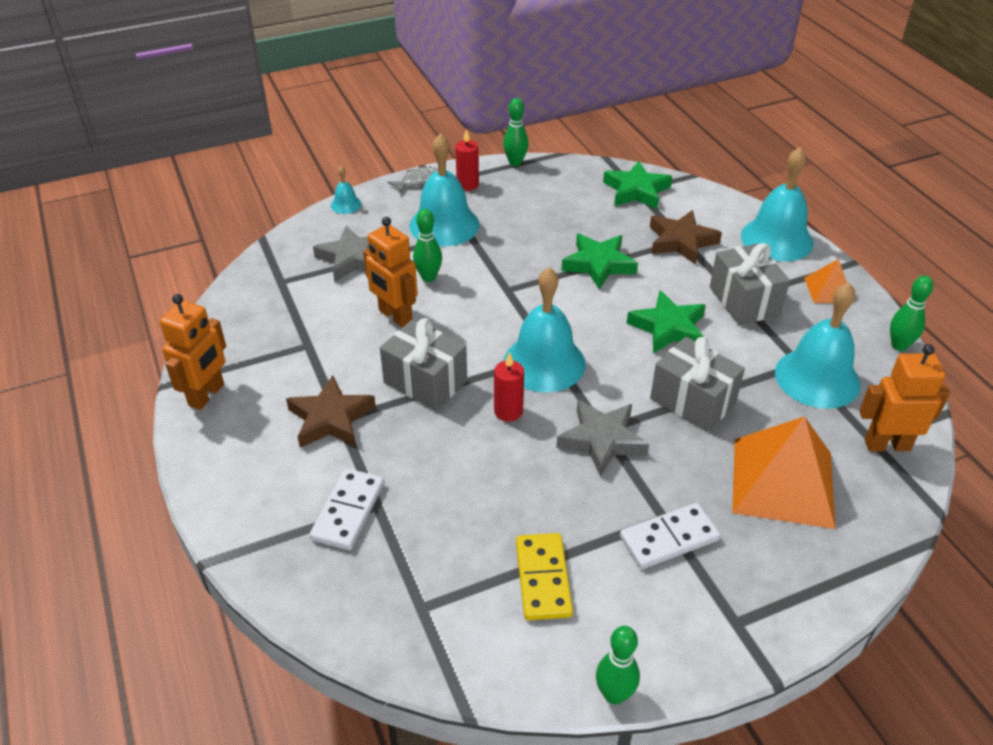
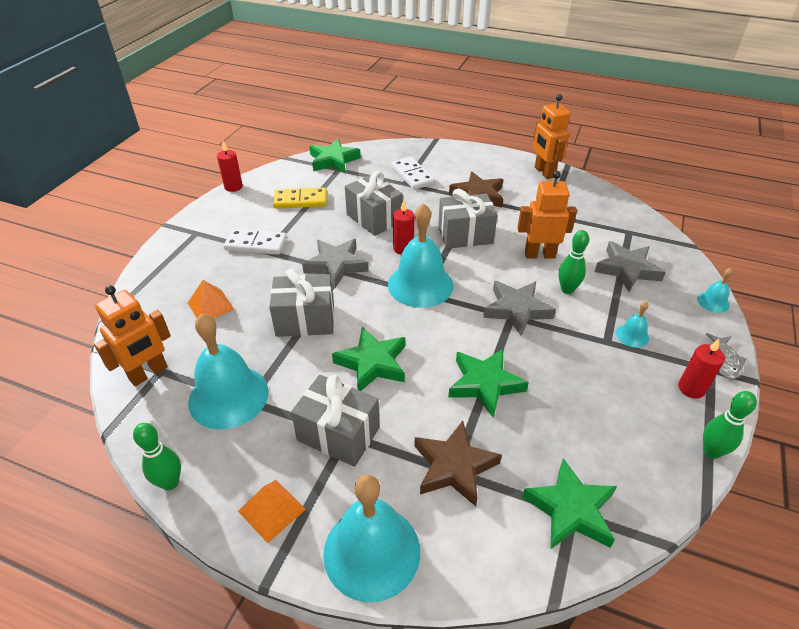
camera: 135 degrees right, 0 degrees up
(406, 636) = (333, 160): none -> green star
(444, 225) = (632, 335): turquoise bell -> turquoise bell, size x0.45
(487, 474) = (374, 218): none -> grey gift
(495, 290) = (517, 310): none -> grey star
(543, 578) = (300, 200): yellow domino -> yellow domino turned 45 degrees counterclockwise
(614, 694) = (233, 187): green bowling pin -> red candle
(669, 538) = (256, 244): white domino -> white domino turned 75 degrees clockwise
(782, 482) = (211, 306): orange pyramid -> orange pyramid, size x0.50

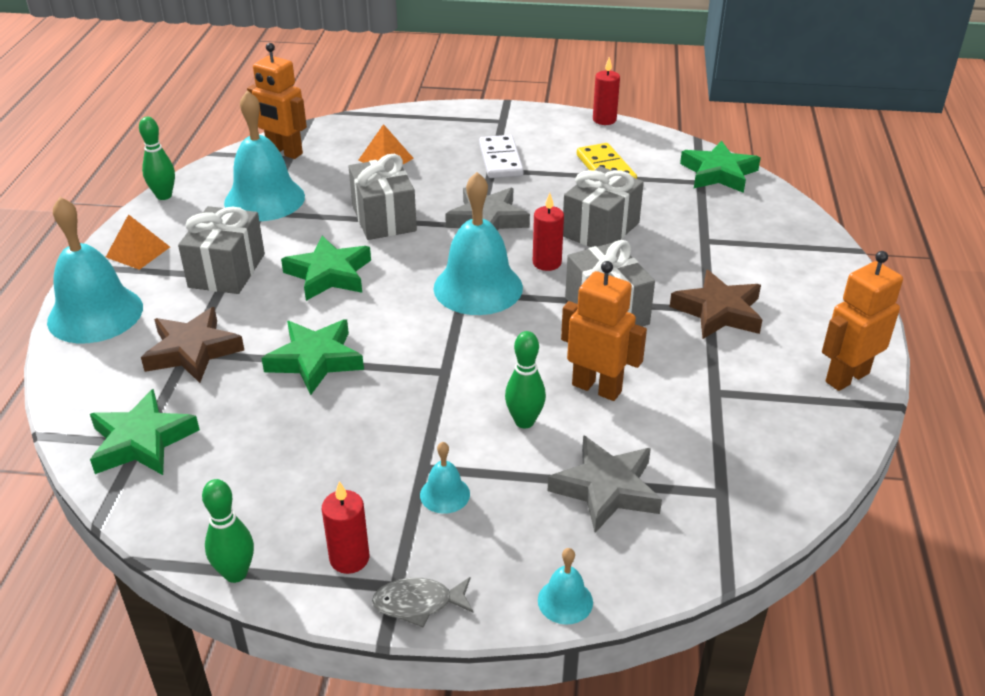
camera: 75 degrees right, 5 degrees down
(412, 175) = (731, 243): white domino -> none
(517, 310) = (459, 375): grey star -> none
(539, 254) = (597, 388): orange robot -> orange robot turned 45 degrees counterclockwise

